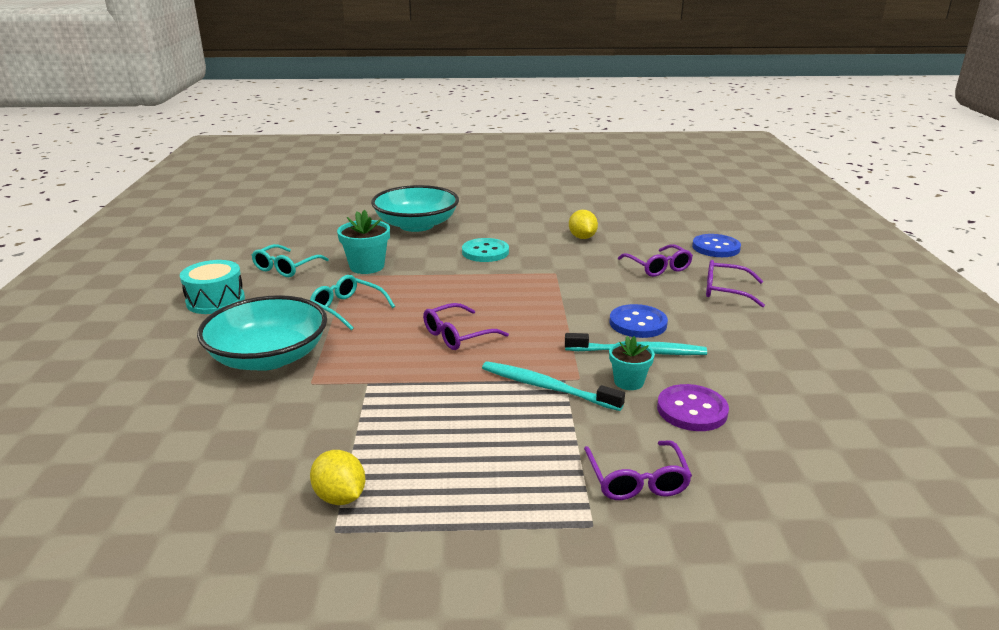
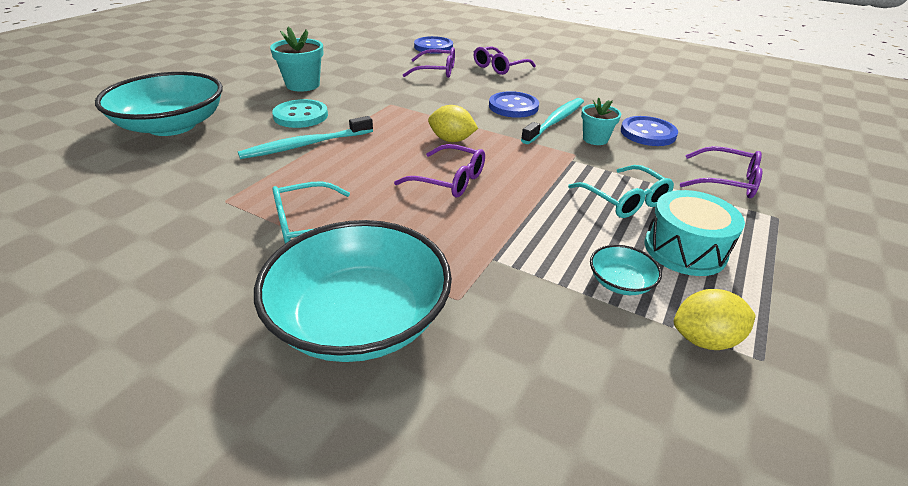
camera: 60 degrees left, 10 degrees up
(215, 301) = (116, 332): turquoise drum -> turquoise drum (684, 249)
(286, 268) = (120, 239): turquoise glasses -> turquoise glasses (624, 200)
(367, 266) = (222, 182): turquoise flower pot -> turquoise flower pot (303, 85)
(384, 444) = (620, 282): none -> turquoise bowl
(458, 335) = (449, 180): purple glasses -> purple glasses turned 60 degrees counterclockwise
(547, 387) = (578, 171): turquoise toothbrush -> turquoise toothbrush (305, 145)
(582, 237) = (343, 74): yellow lemon -> yellow lemon (451, 140)
(692, 410) = (648, 133): purple button -> blue button

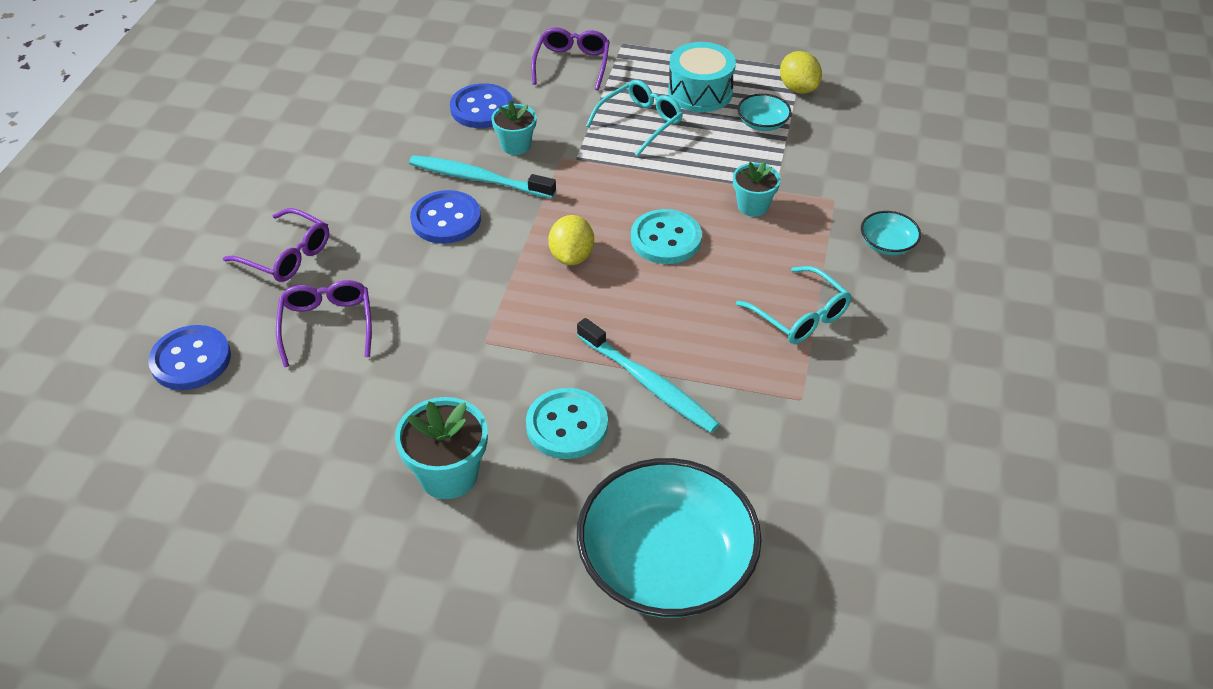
camera: 105 degrees left, 10 degrees up
(360, 318) = (887, 244): turquoise bowl -> turquoise bowl, size x0.42
(449, 180) = (666, 239): purple glasses -> turquoise button
(472, 237) = (753, 206): none -> turquoise flower pot

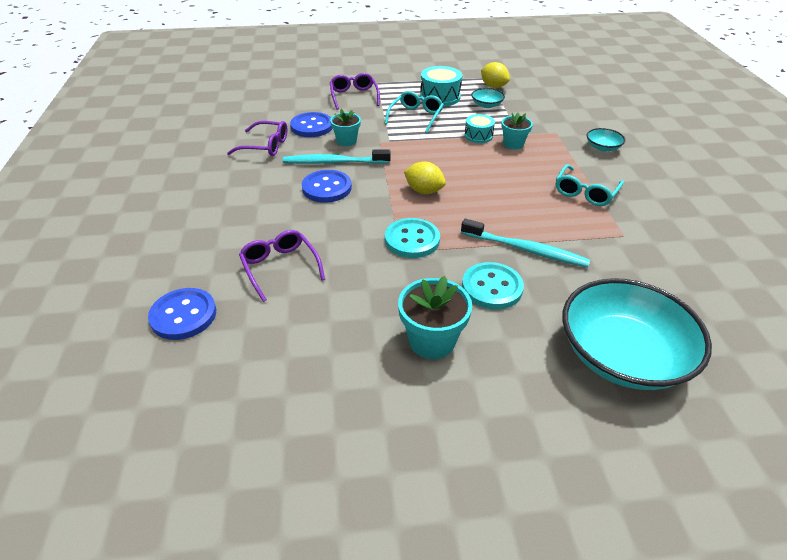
camera: 20 degrees left, 5 degrees down
(286, 255) = (224, 231): purple glasses -> purple glasses (265, 146)
(572, 256) = (424, 191): yellow lemon -> yellow lemon turned 45 degrees counterclockwise
(666, 239) = (475, 170): turquoise button -> turquoise button (412, 240)
(710, 179) = (478, 136): none -> turquoise drum
(800, 315) = (585, 192): turquoise glasses -> turquoise glasses turned 90 degrees clockwise

